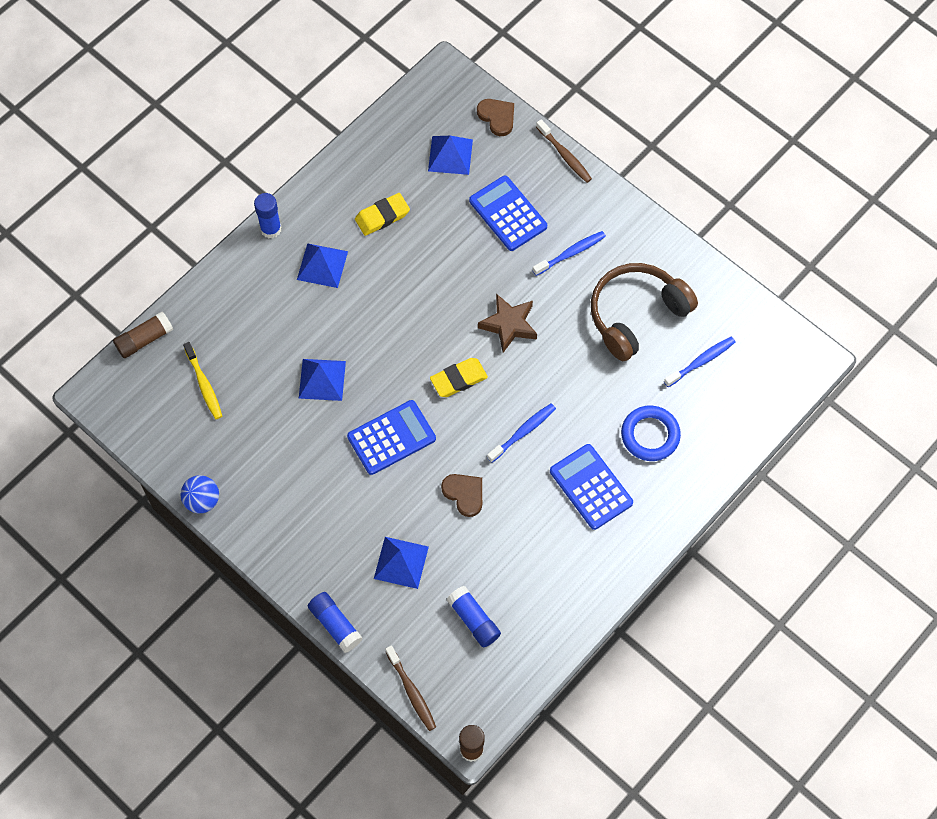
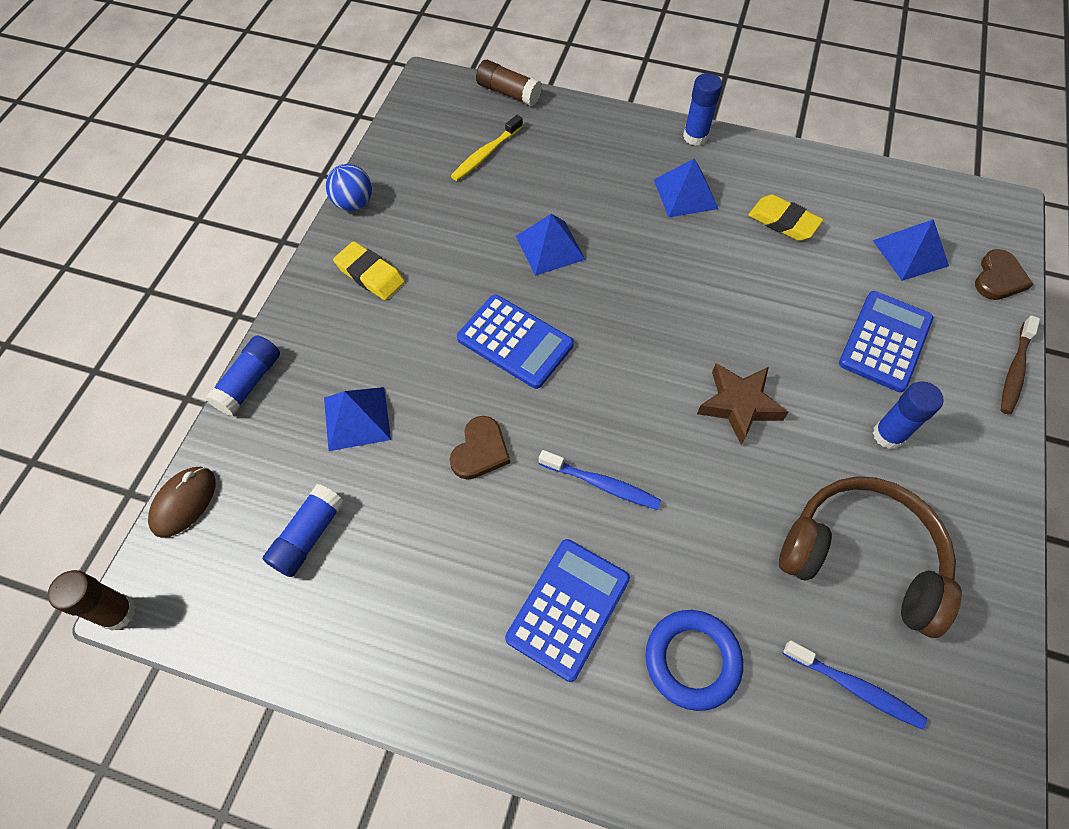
camera: 65 degrees right, 5 degrees down
(411, 692) = (184, 502): brown toothbrush -> brown mouse
(458, 379) = (631, 380): yellow eraser -> yellow eraser (370, 274)
(571, 253) = (888, 435): blue toothbrush -> blue glue stick

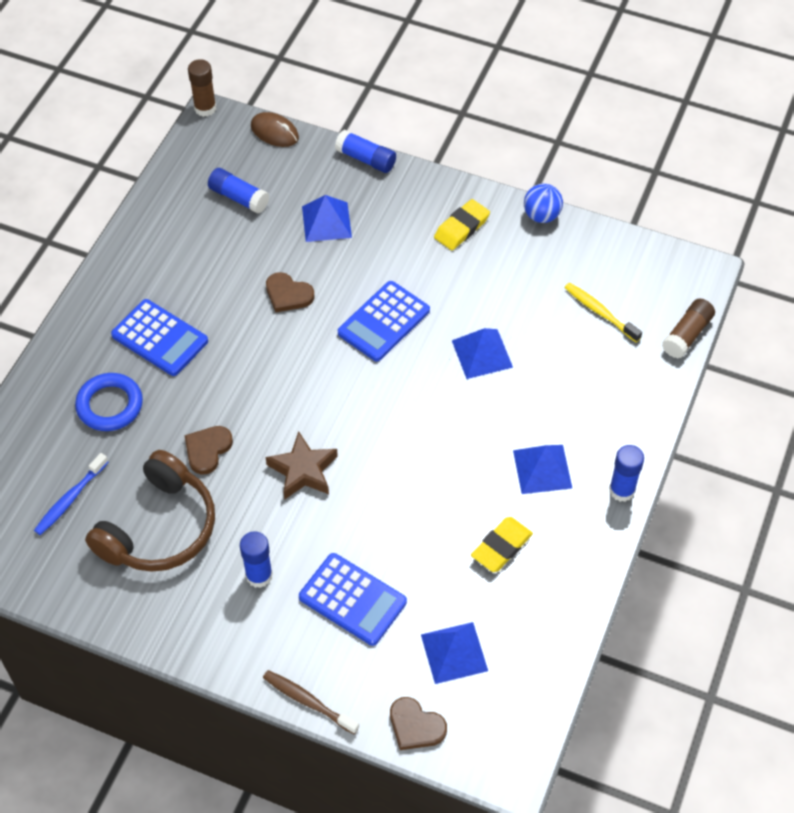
camera: 95 degrees right, 5 degrees down
(602, 484) = (248, 367): blue toothbrush -> none
(735, 516) = (207, 450): none -> brown heart

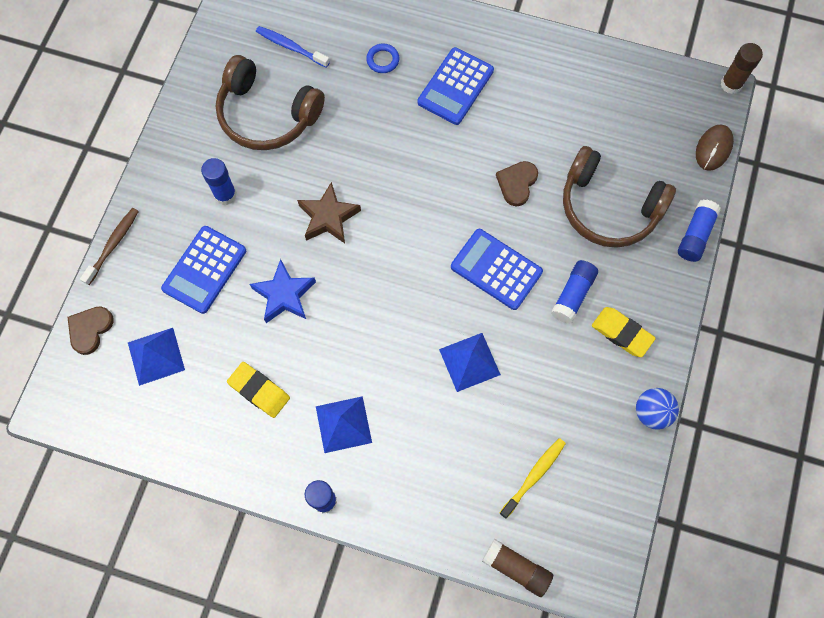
camera: 85 degrees right, 15 degrees up
(110, 405) = (383, 60): blue ring -> blue ring, size x0.58
(207, 450) = (344, 140): brown heart -> none
(239, 198) = (624, 128): blue glue stick -> blue glue stick (573, 295)
(326, 221) = (609, 207): blue pyramid -> brown headphones
(392, 518) = (284, 295): none -> blue star

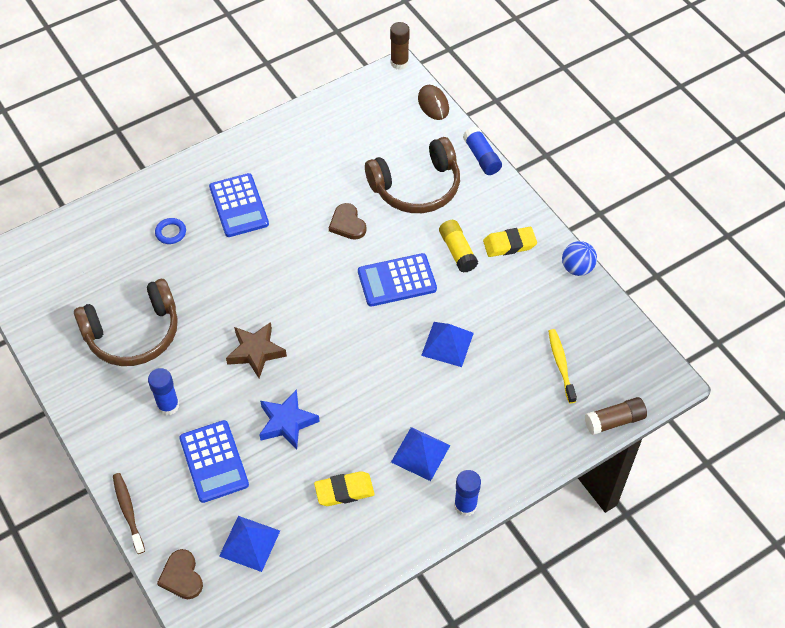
camera: 50 degrees left, 15 degrees down
(290, 47) = (96, 280): blue toothbrush -> none
(573, 295) = (457, 251): blue glue stick -> yellow glue stick

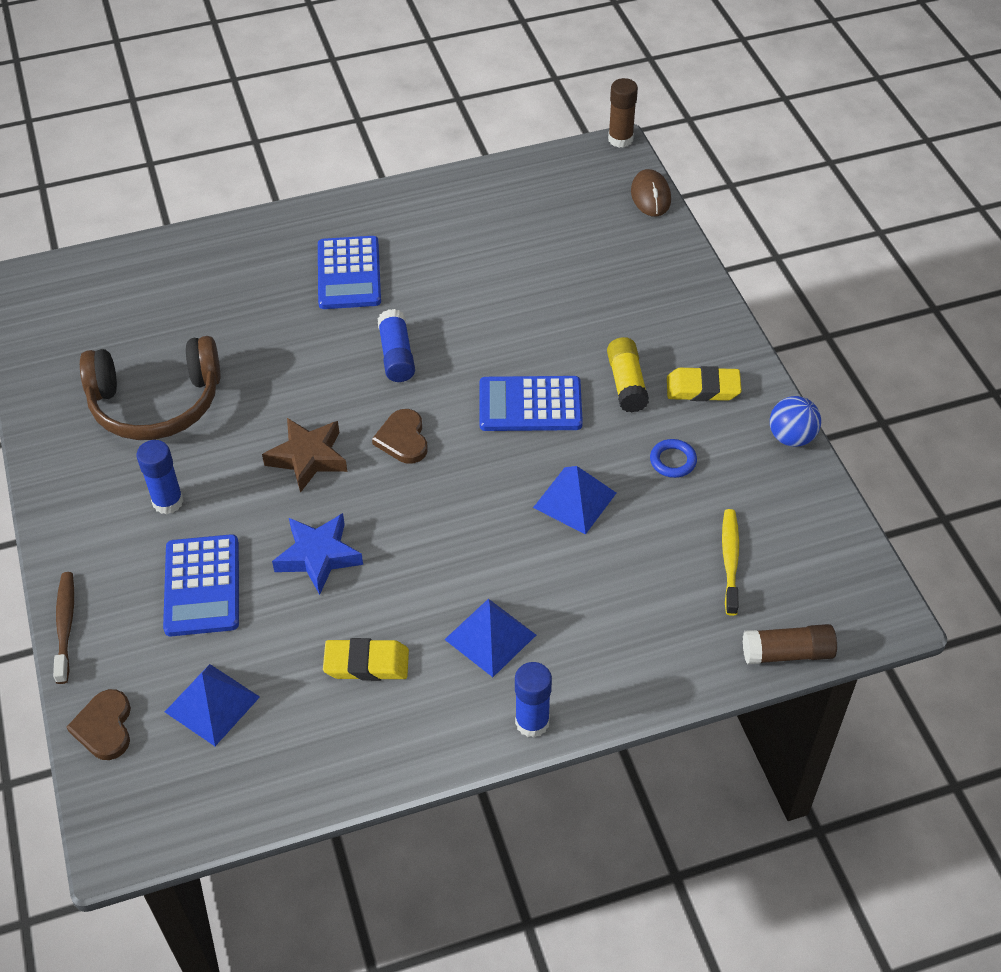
camera: 15 degrees right, 5 degrees down
(171, 232) = (249, 290): blue ring -> blue ring (673, 461)
(347, 224) = (486, 321): brown heart -> brown heart (403, 439)
(416, 187) = (595, 293): brown headphones -> none
(481, 157) = (697, 272): blue glue stick -> blue glue stick (396, 355)

